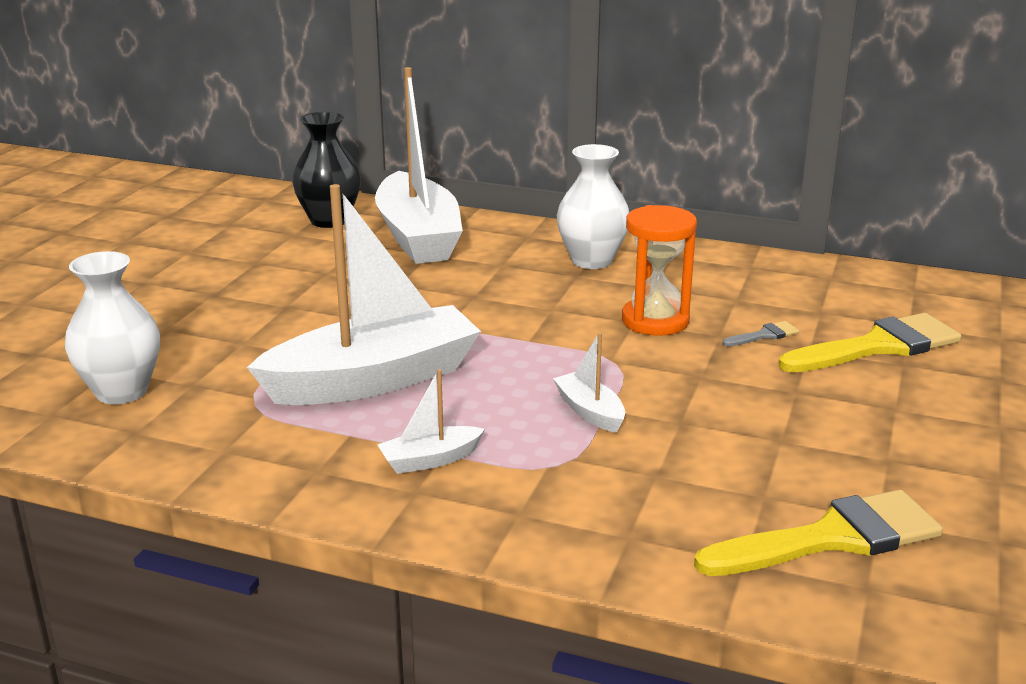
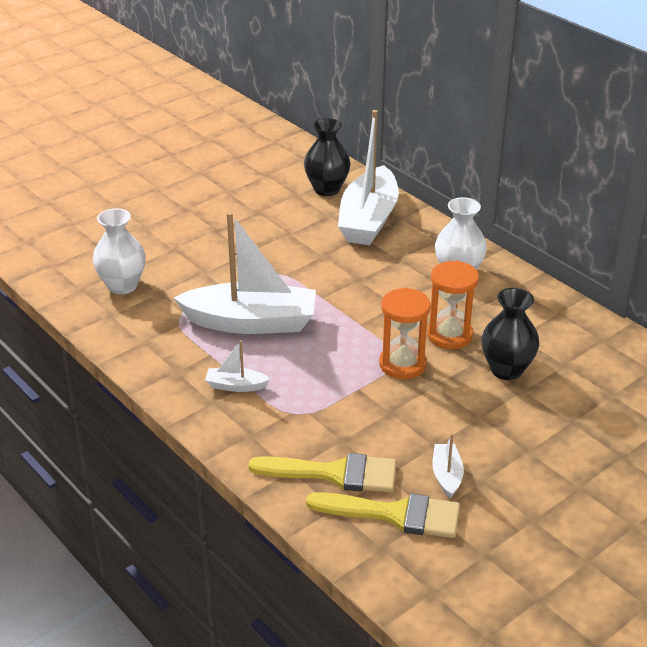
camera: 30 degrees right, 10 degrees up
(590, 412) = (346, 386): white boat -> white boat (446, 475)
(633, 366) = (402, 364): none -> orange hourglass
(764, 335) = (506, 370): grey brush -> black vase
(878, 346) = (571, 404): yellow brush -> yellow brush (335, 473)

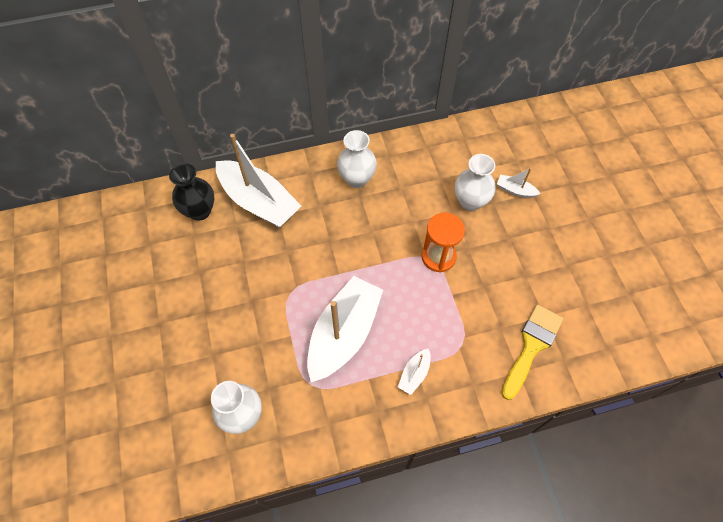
camera: 65 degrees left, 25 degrees up
(395, 514) = (581, 326): yellow brush -> none
(446, 475) = (556, 282): white boat -> white boat (515, 190)
(449, 335) = (421, 215): orange hourglass -> none
(506, 370) = (470, 201): black vase -> white vase

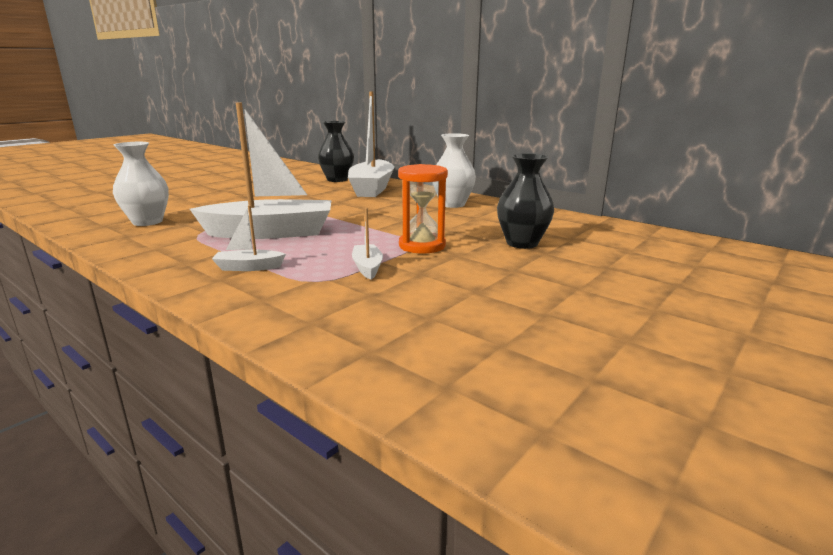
camera: 55 degrees right, 40 degrees down
(470, 201) = (522, 243): white vase -> black vase
(515, 190) = (588, 258): white boat -> white boat (367, 267)
(531, 346) = (366, 320): yellow brush -> none

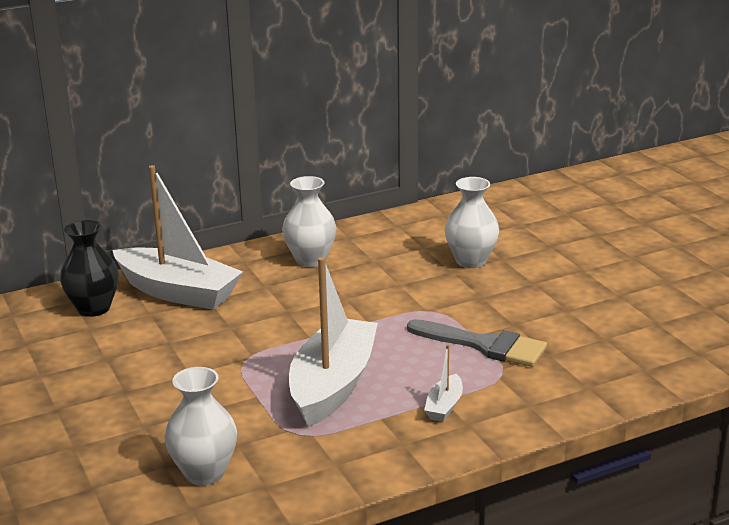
camera: 65 degrees left, 5 degrees up
(367, 267) = (485, 345): white boat -> grey brush
(422, 246) = (443, 308): orange hourglass -> none
(522, 243) = (471, 261): black vase -> white vase

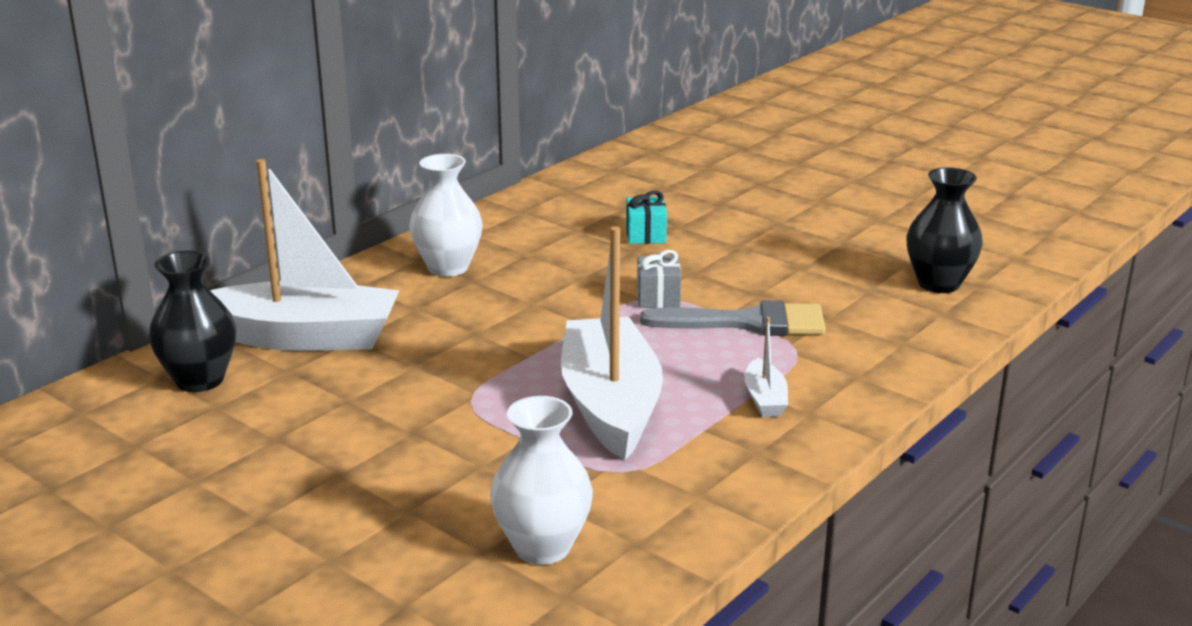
camera: 25 degrees left, 0 degrees up
(436, 312) = (658, 297): none -> grey gift
(471, 261) = (645, 235): white vase -> turquoise gift
(664, 345) = (938, 283): none -> black vase

